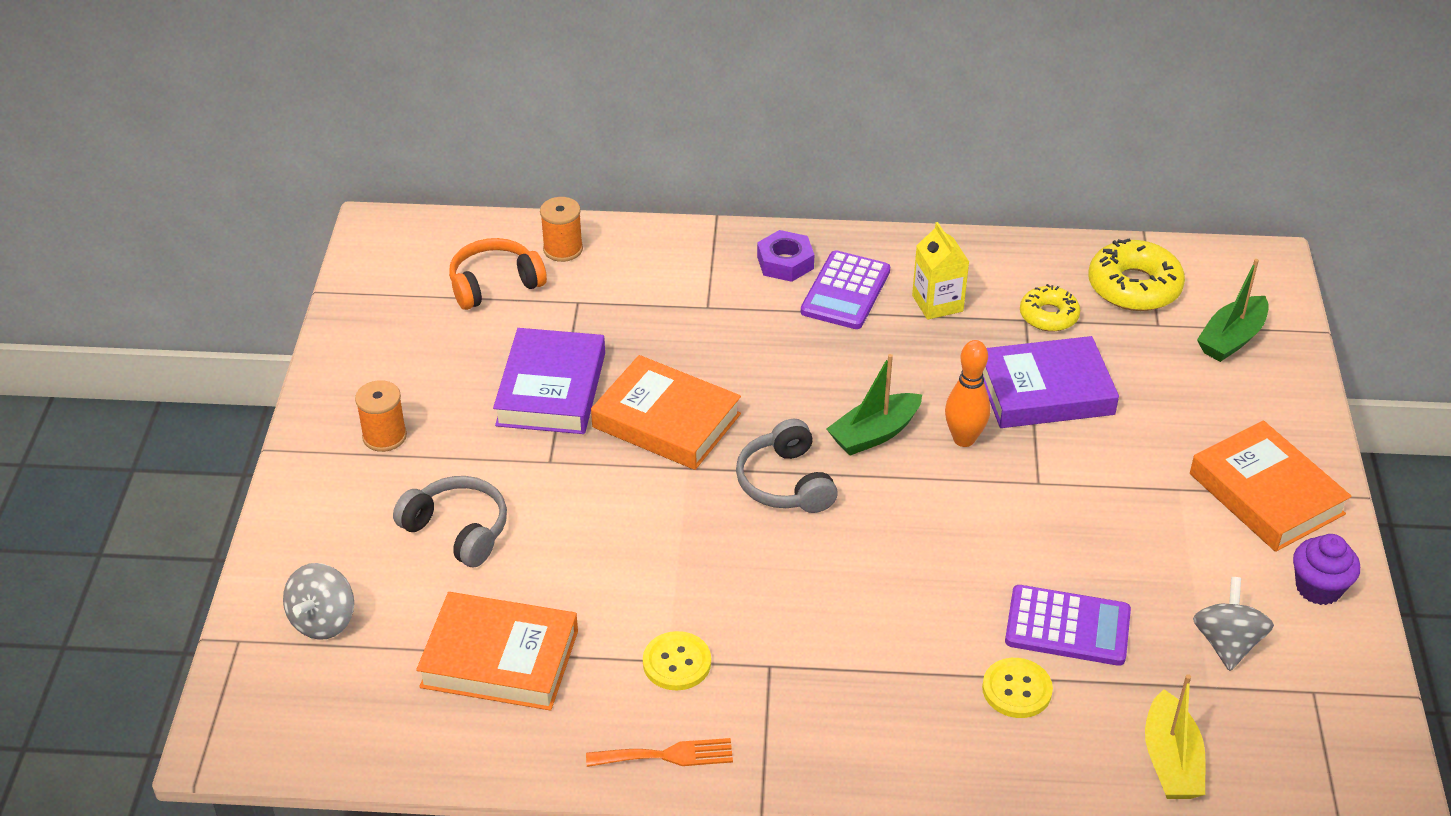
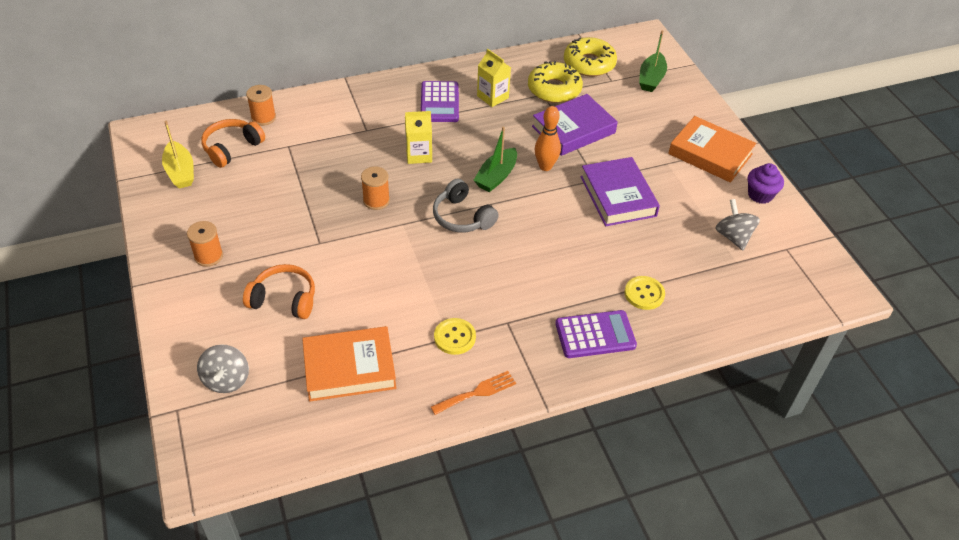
camera: 25 degrees left, 5 degrees up
(458, 530) = (284, 299): grey headphones -> orange headphones
(551, 389) = (298, 200): purple book -> purple book (618, 196)
(666, 421) = (376, 200): orange book -> orange spool
(768, 367) = (419, 155): none -> yellow carton
(785, 262) = (397, 94): purple nut -> none
(1048, 316) = (554, 89): yellow donut -> yellow donut, size x1.61
(1067, 627) = (651, 252): purple calculator -> purple calculator (595, 335)
(1171, 761) = (739, 307): yellow boat -> yellow boat (180, 172)

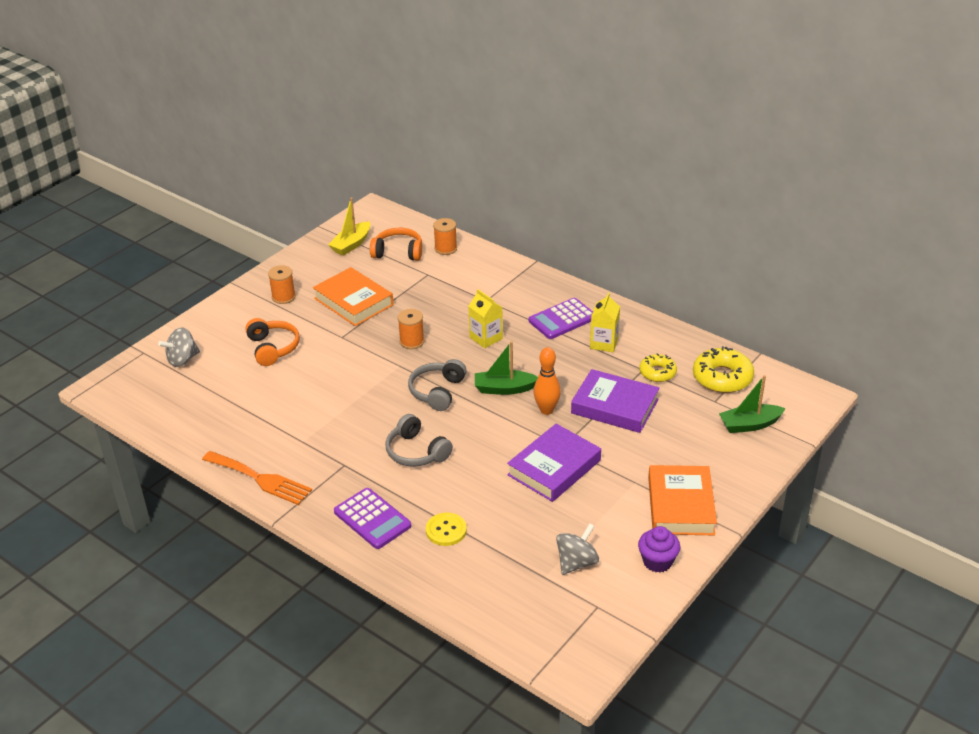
camera: 60 degrees right, 10 degrees down
(349, 368) = (235, 407): orange book -> orange book (353, 301)
(454, 337) = (305, 444): yellow button -> none
(477, 392) = (260, 479): orange fork -> orange fork, size x1.54
(530, 267) = (416, 452): none -> grey headphones
(554, 89) = (657, 372): yellow donut -> yellow donut, size x0.62

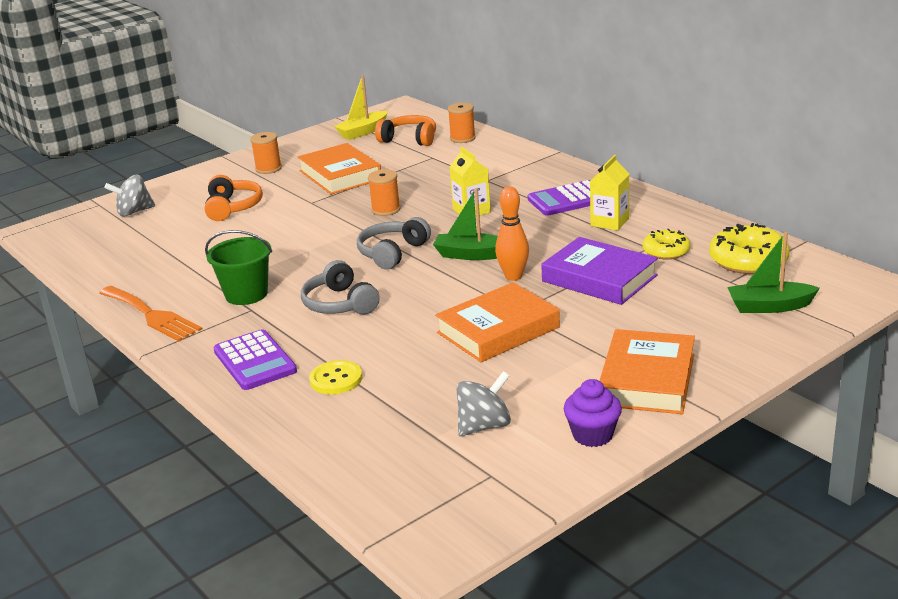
camera: 15 degrees right, 10 degrees down
(332, 448) = (246, 294): none -> green bucket
(554, 468) = (498, 330): purple book -> orange book

